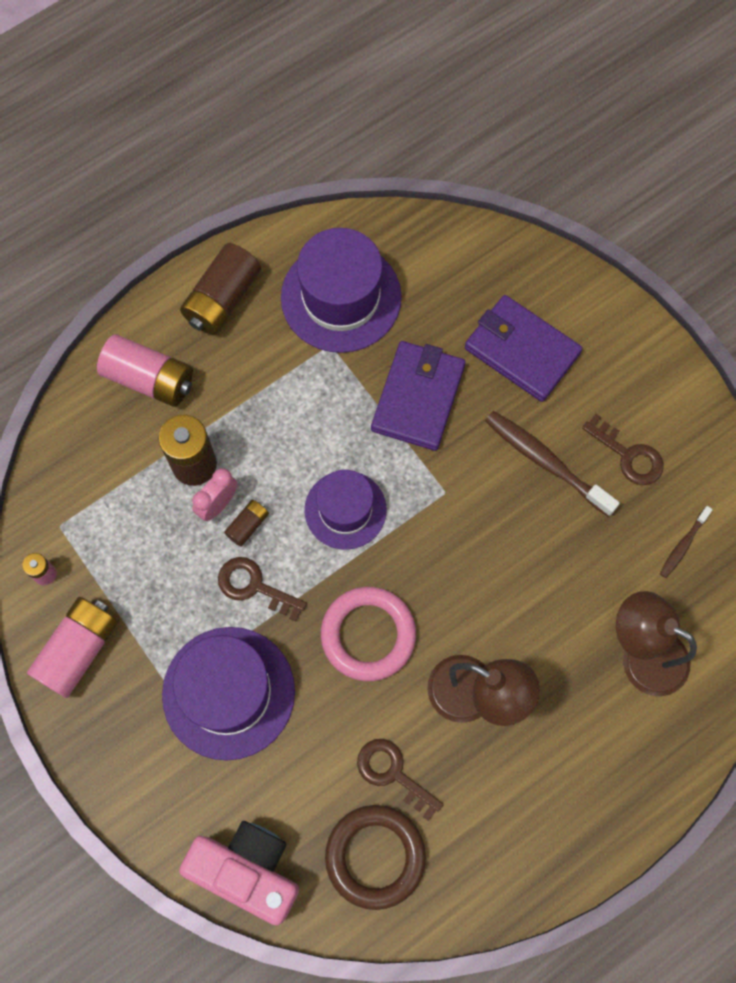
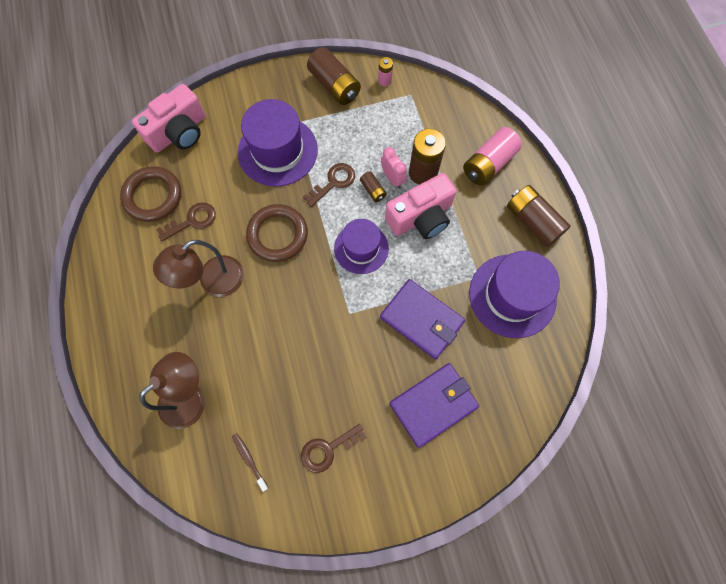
camera: 110 degrees right, 0 degrees up
(79, 650) = (334, 86): pink battery -> brown battery
(267, 445) = (421, 217): none -> pink camera
(368, 635) = (277, 235): pink ring -> brown ring
(545, 461) = (345, 388): brown toothbrush -> none

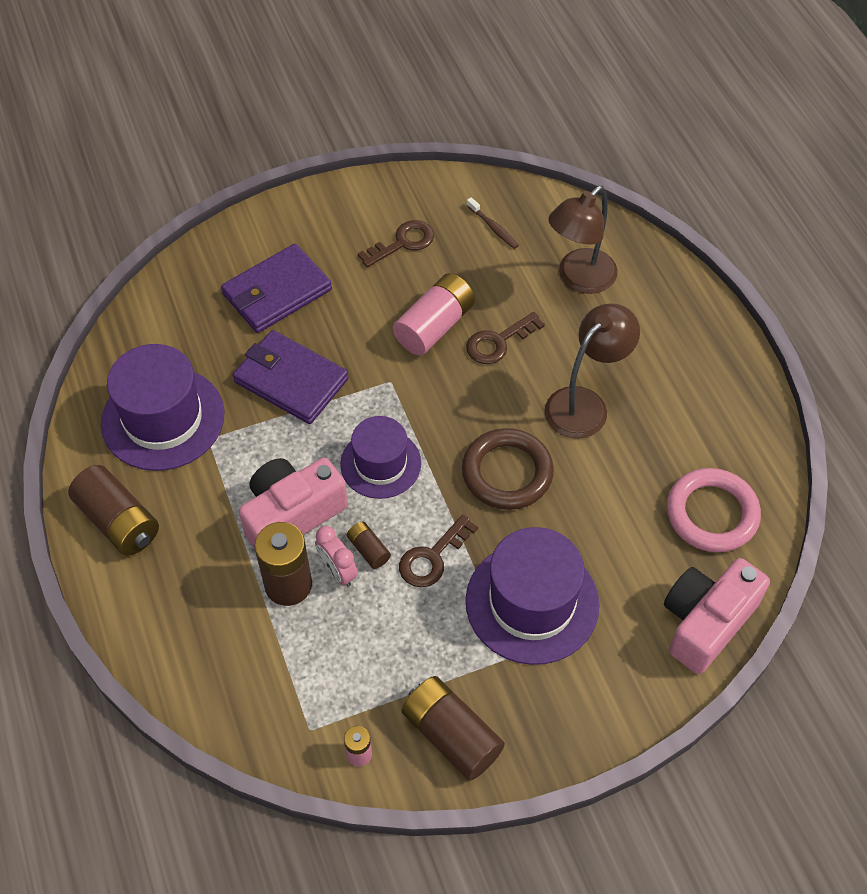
camera: 175 degrees right, 15 degrees down
(153, 196) = (712, 514): brown ring -> pink ring
(192, 221) = (640, 482): brown key -> brown key (498, 342)
(488, 164) = (179, 608): pink battery -> pink battery (435, 326)

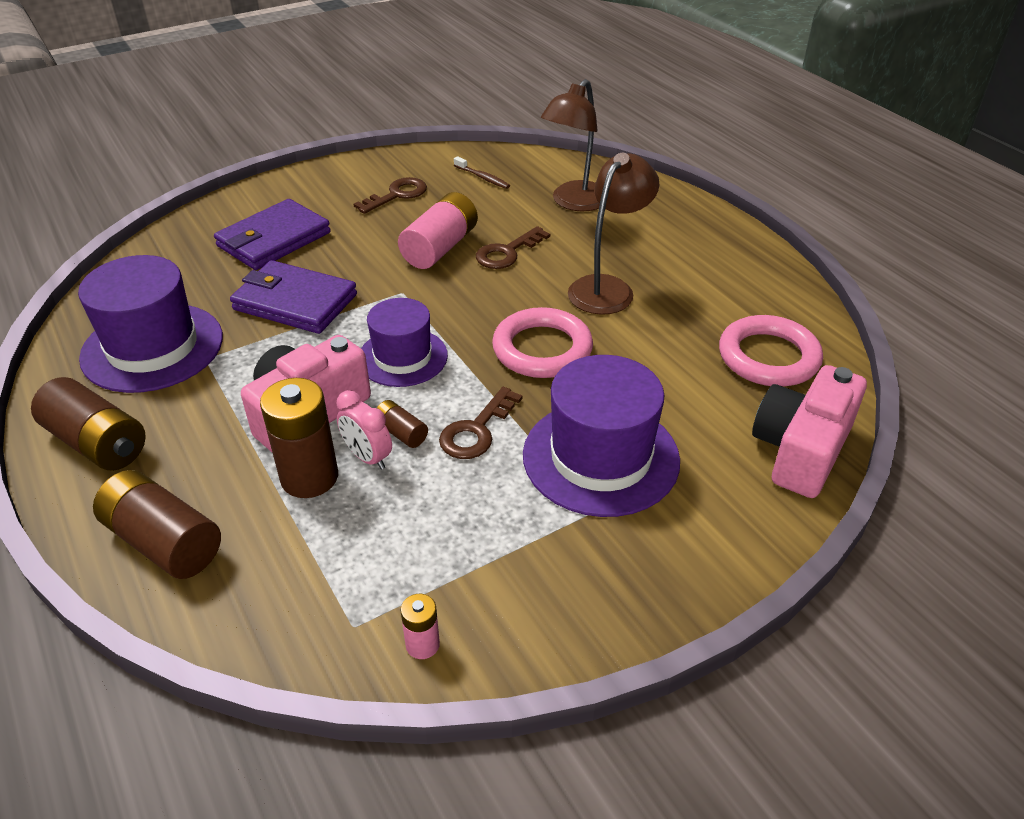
camera: 10 degrees left, 15 degrees down
(451, 735) = (538, 605): brown battery -> brown battery (164, 541)
(507, 473) = (542, 349): brown ring -> pink ring

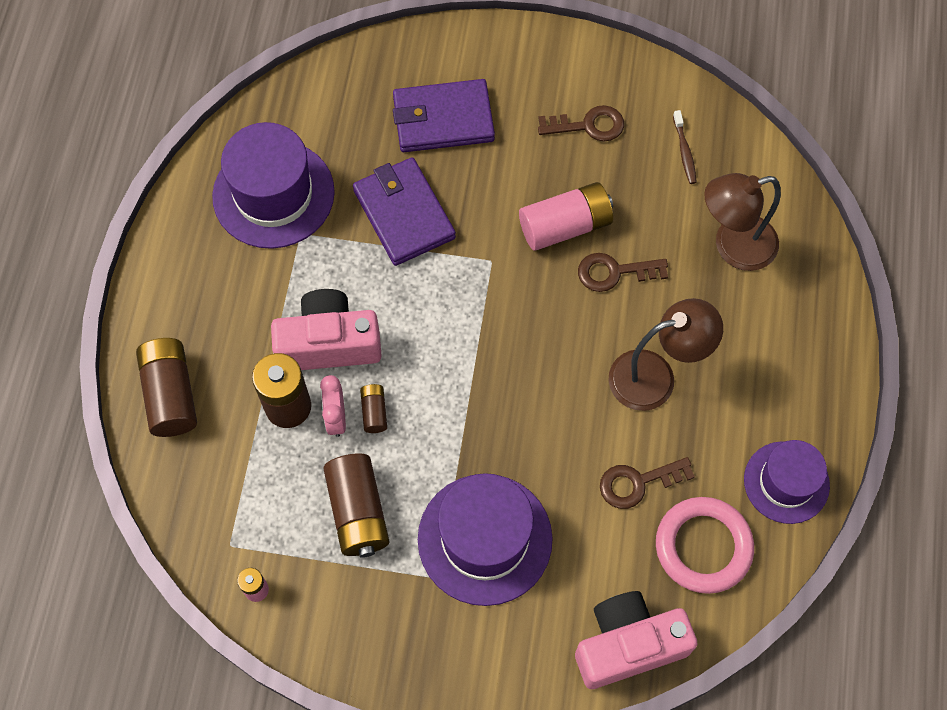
camera: 40 degrees right, 25 degrees up
(97, 443) = (183, 272): brown battery -> brown battery (358, 512)
(402, 357) = (433, 336): purple hat -> purple hat (786, 482)
(477, 430) = (425, 449): brown key -> brown key (638, 483)
(542, 349) = (540, 405): pink ring -> none

